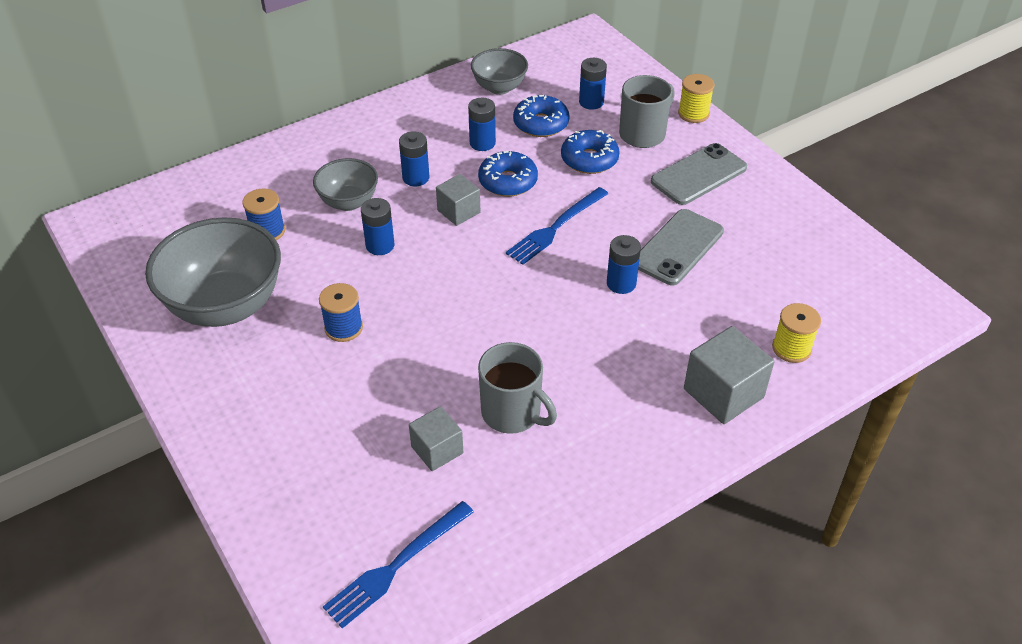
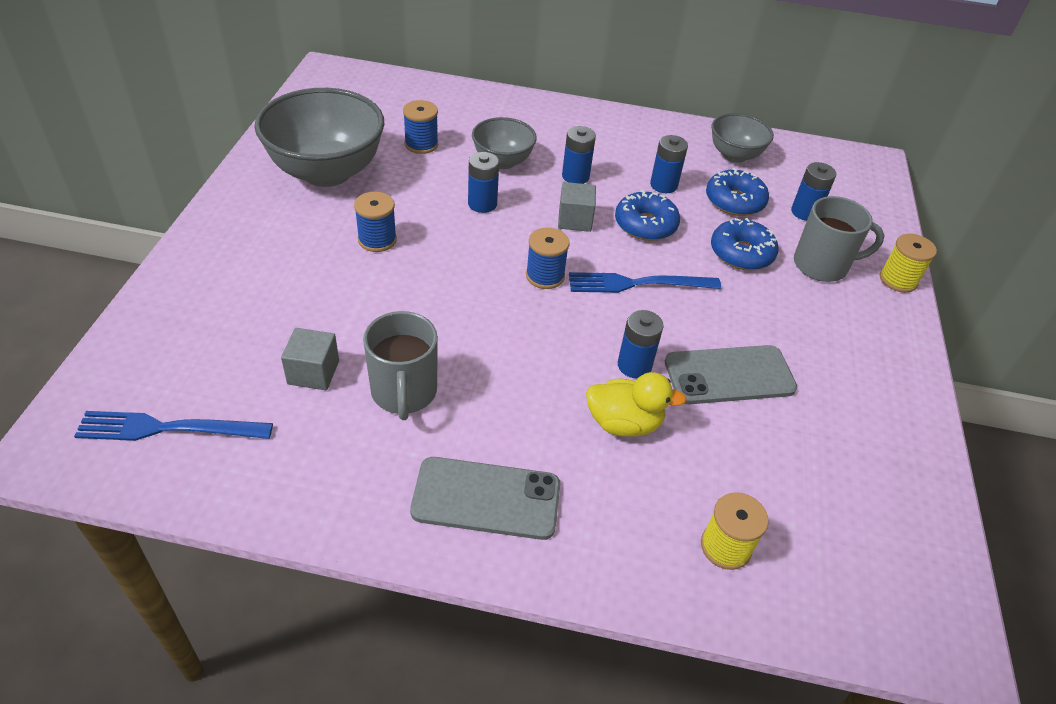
camera: 40 degrees right, 0 degrees up
(493, 266) = (545, 276): none -> blue spool
(660, 323) = (624, 423): none -> yellow duck
(698, 175) = (834, 331): grey phone -> grey phone (486, 498)
(723, 393) = (601, 528): grey cube -> none

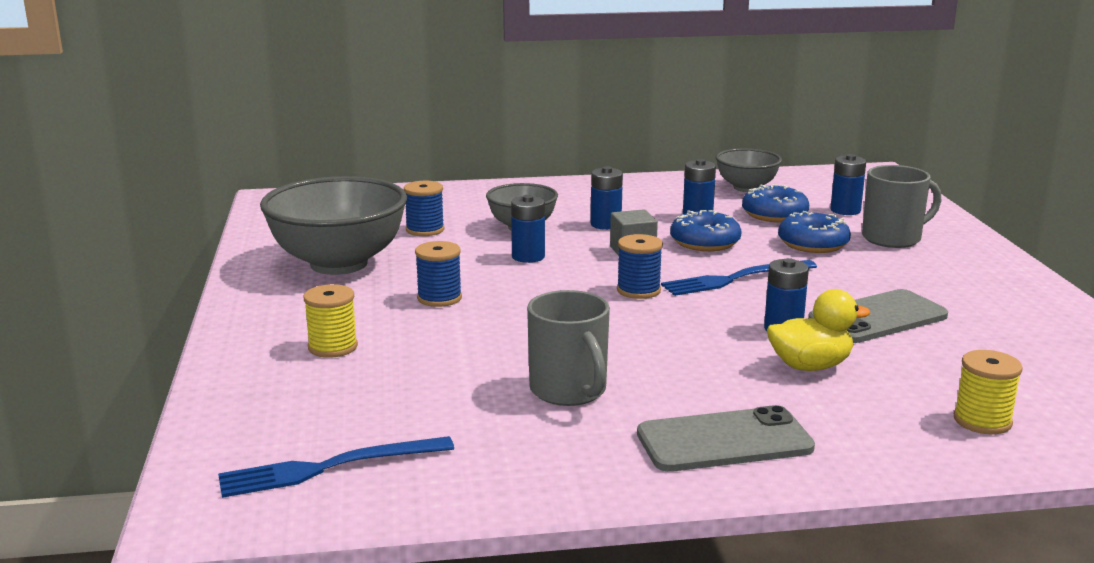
camera: 15 degrees left, 25 degrees down
(313, 372) = (457, 397): grey cube -> none
(898, 280) = (968, 235): yellow spool -> yellow spool (333, 347)

